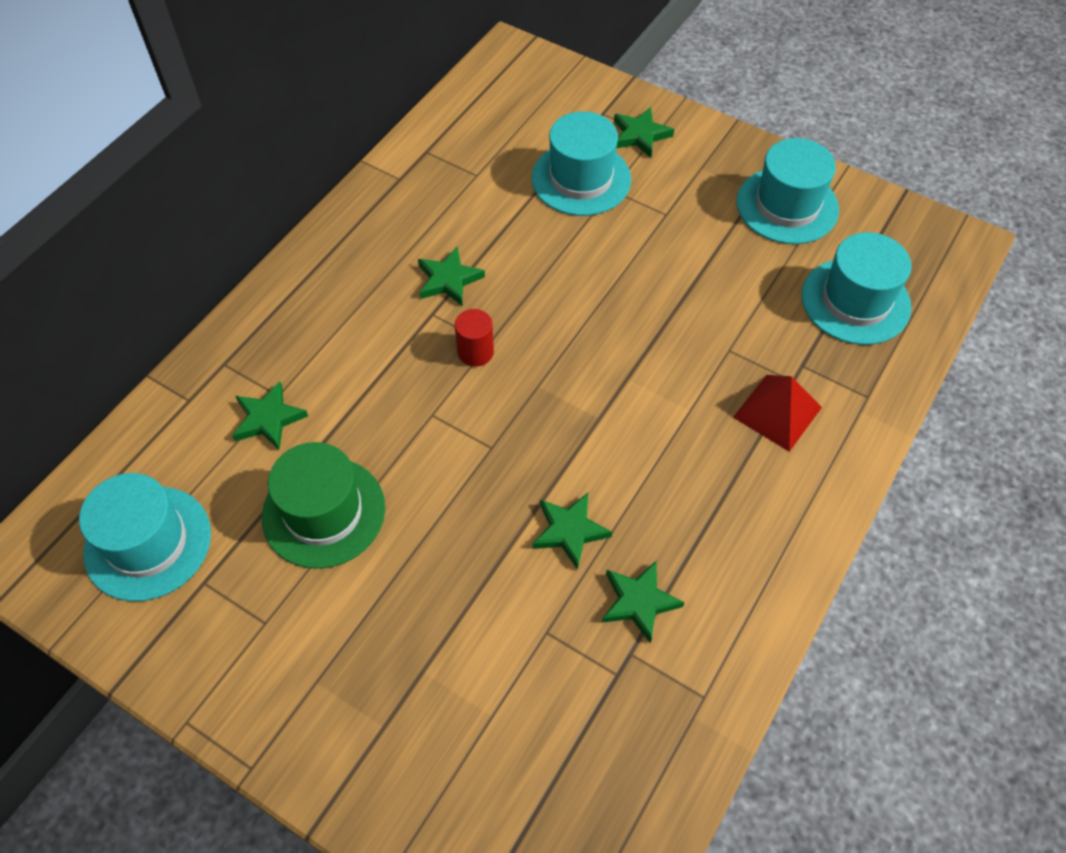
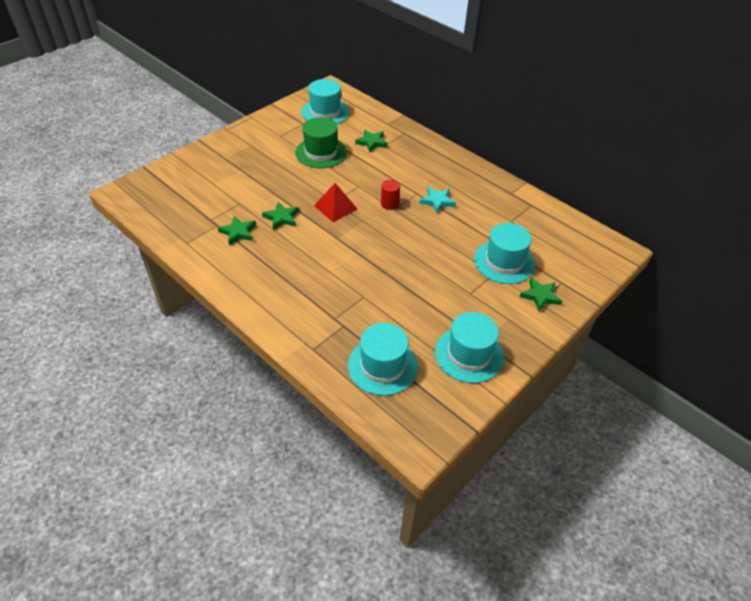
camera: 100 degrees right, 10 degrees down
(449, 279) = (437, 201): green star -> turquoise star
(777, 412) = (317, 306): red pyramid -> red pyramid (335, 207)

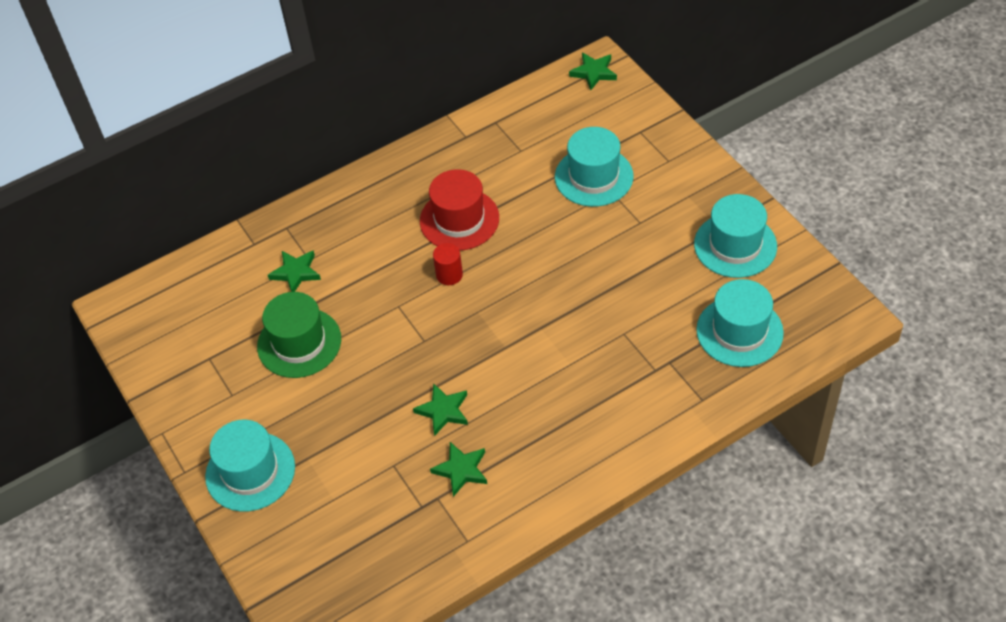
camera: 70 degrees left, 5 degrees up
(325, 112) = (189, 323): turquoise hat -> turquoise hat (250, 471)
(335, 207) = (438, 340): red pyramid -> none
(437, 201) = (459, 219): turquoise star -> red hat
(540, 296) = (658, 157): green star -> green star (593, 72)

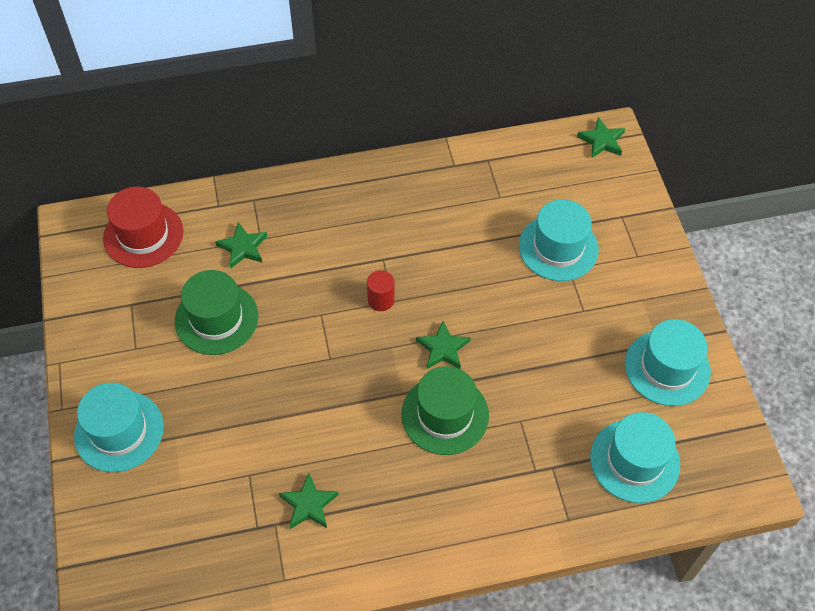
camera: 15 degrees right, 5 degrees up
(443, 411) = (317, 437): green star -> green star (443, 348)
(459, 219) = (413, 247): red hat -> red hat (143, 235)
(553, 352) = (445, 415): none -> green hat

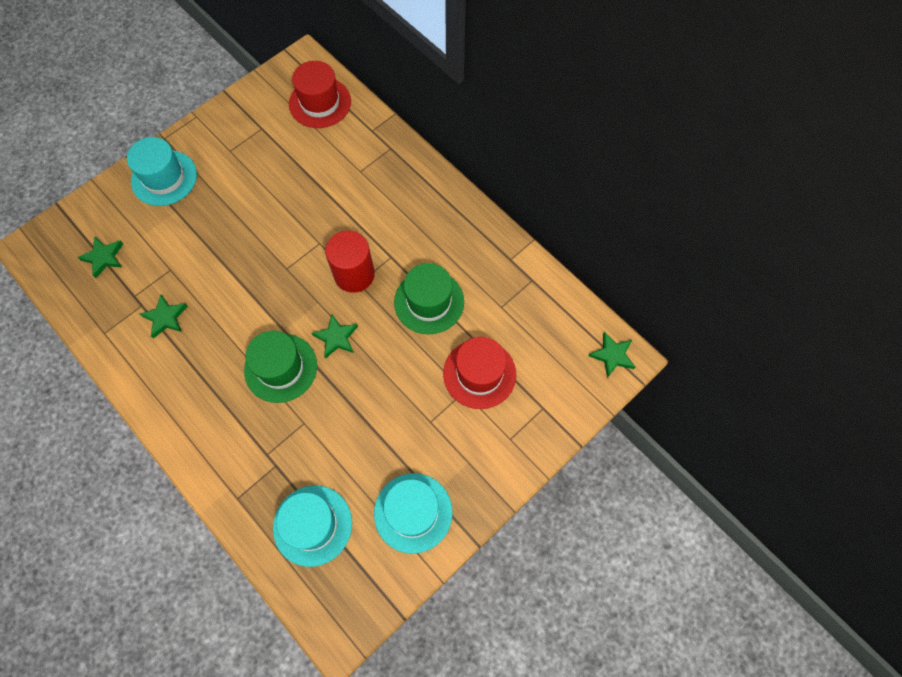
camera: 60 degrees right, 10 degrees up
(216, 318) = (279, 182): green hat -> green hat (429, 302)
(243, 247) = (346, 165): green star -> green star (104, 257)
(381, 300) = (354, 274): red cylinder -> red cylinder, size x1.81
(558, 247) = (479, 374): turquoise hat -> red hat

